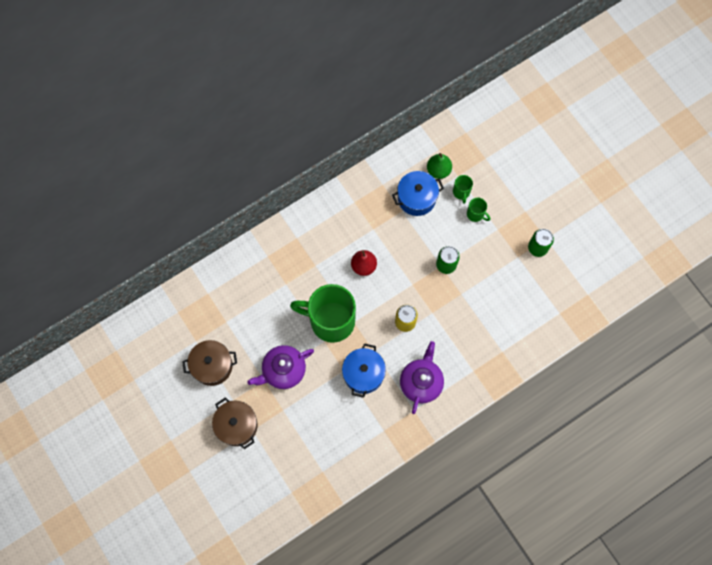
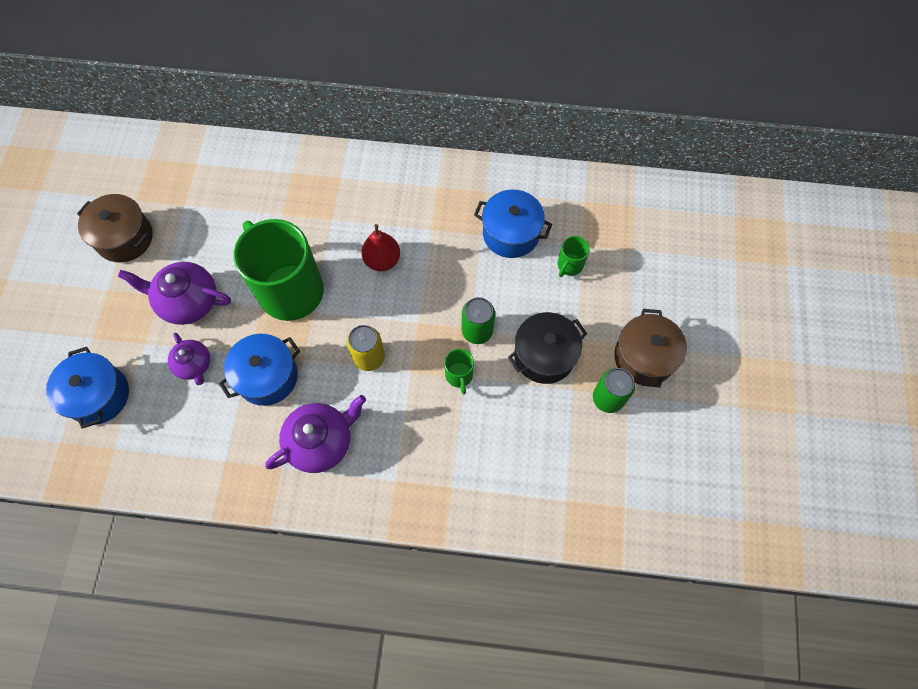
camera: 40 degrees right, 5 degrees down
(237, 425) = (83, 319): brown pot -> brown pot (644, 357)
(287, 454) = (98, 395): none -> blue pot
(320, 399) = (194, 365): none -> purple teapot
(438, 170) = (564, 223): green pear -> none
(476, 214) = (565, 302): green mug -> green mug (459, 376)
(489, 250) = (544, 355): none -> black pot

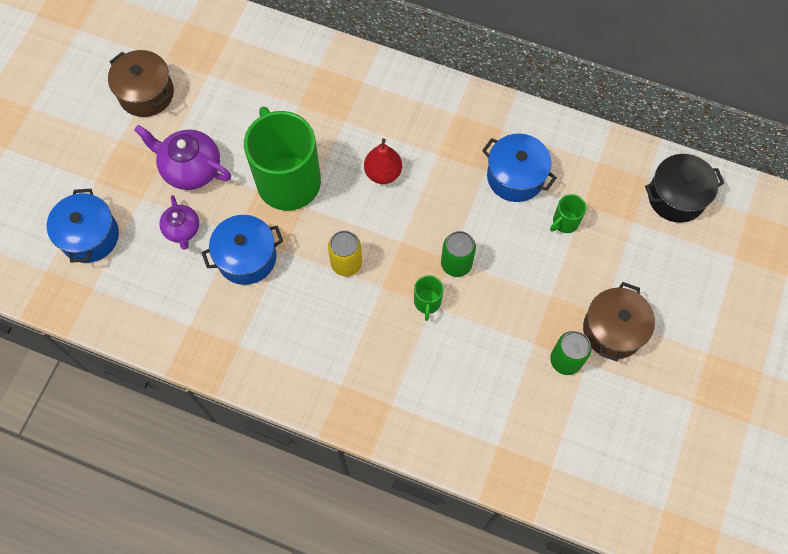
camera: 15 degrees right, 0 degrees up
(321, 441) = (281, 330): purple teapot -> none
(544, 355) = (515, 303): black pot -> black pot (676, 197)

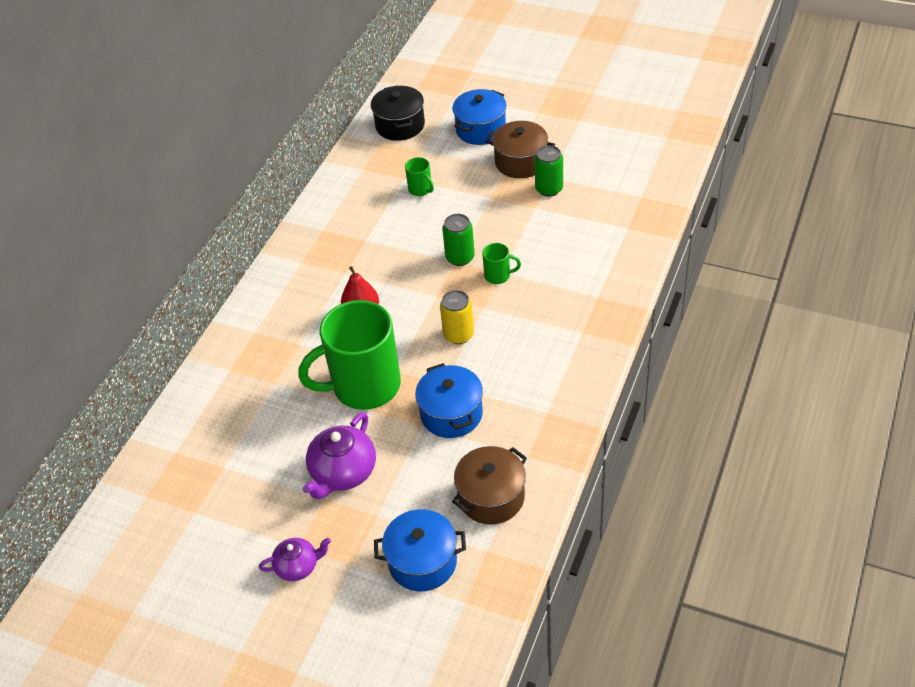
camera: 85 degrees left, 20 degrees down
(146, 93) = (239, 526): brown pot -> brown pot (491, 497)
(182, 230) = (417, 473): purple teapot -> purple teapot (298, 566)
(515, 177) = (373, 220): blue pot -> blue pot (480, 129)

